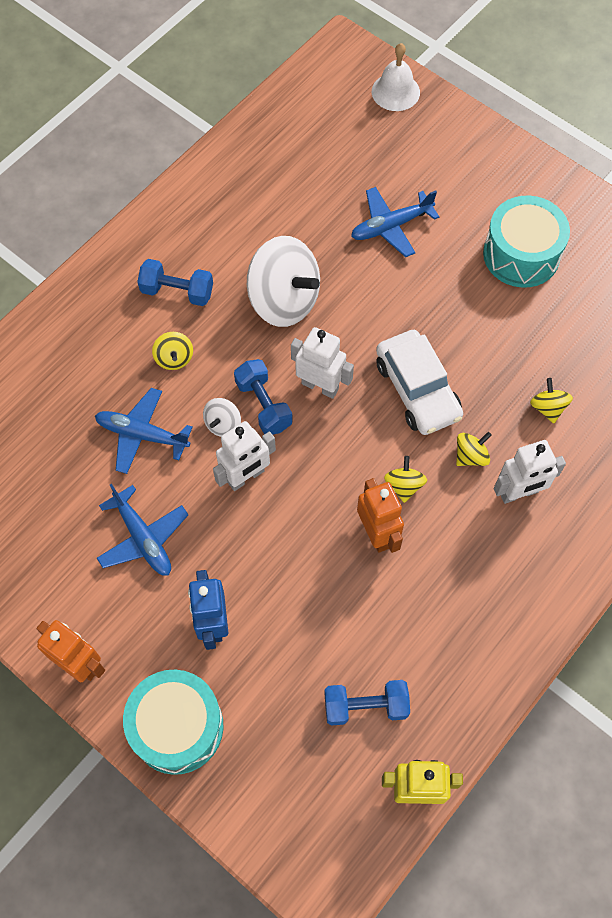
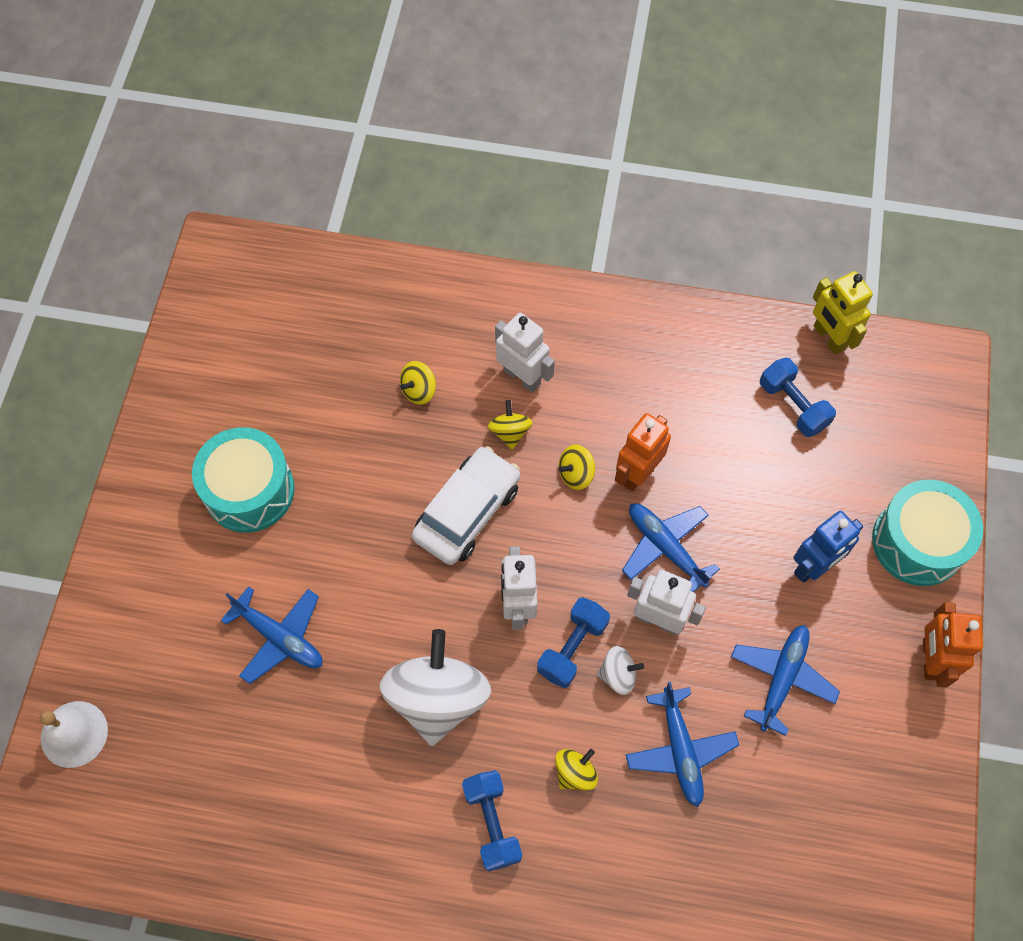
camera: 120 degrees left, 0 degrees up
(300, 516) = (665, 547): none -> blue plane
(470, 456) = (510, 432): yellow spinning top -> yellow spinning top turned 60 degrees clockwise

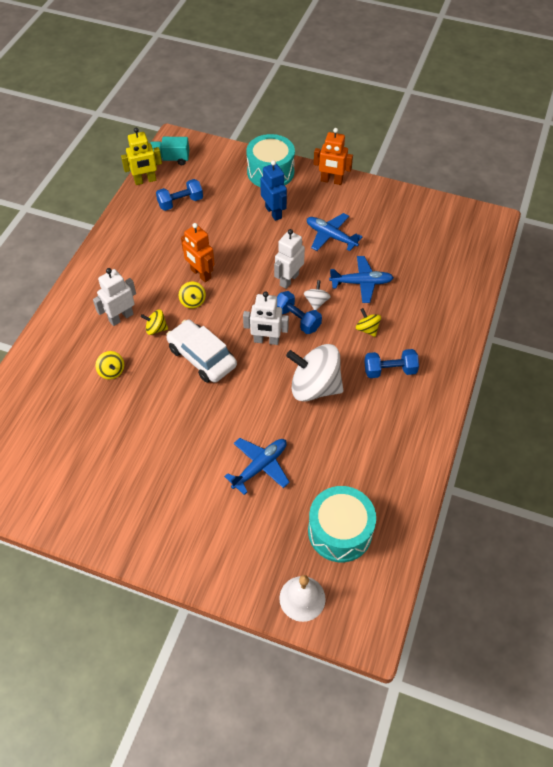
camera: 80 degrees left, 10 degrees down
(249, 490) = (153, 475): turquoise drum -> turquoise drum (340, 531)
(665, 547) = (248, 269): blue plane -> none
(895, 364) = (170, 159): none -> turquoise truck

